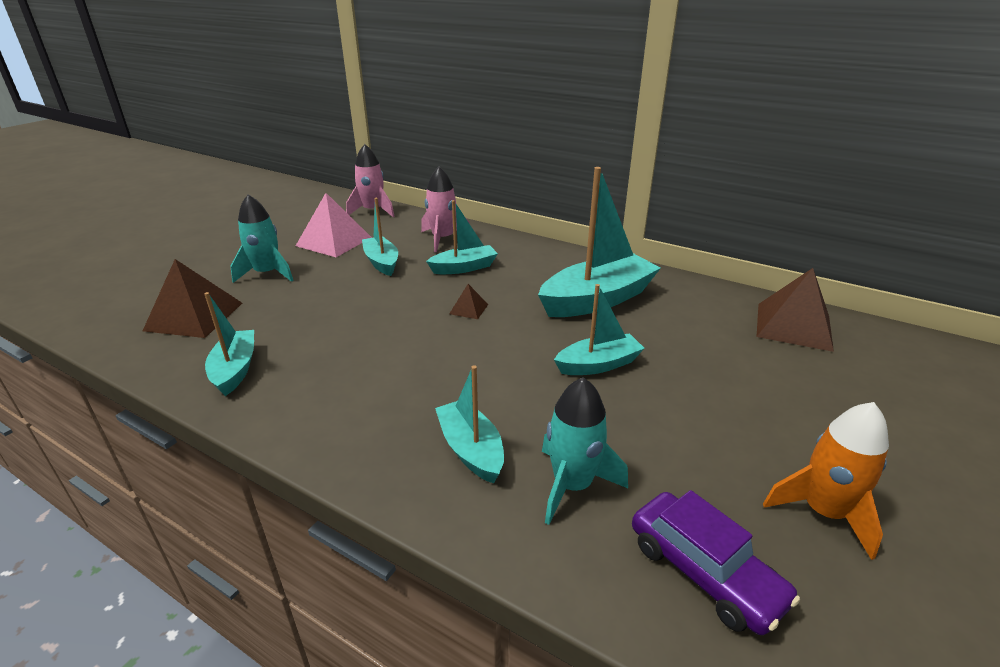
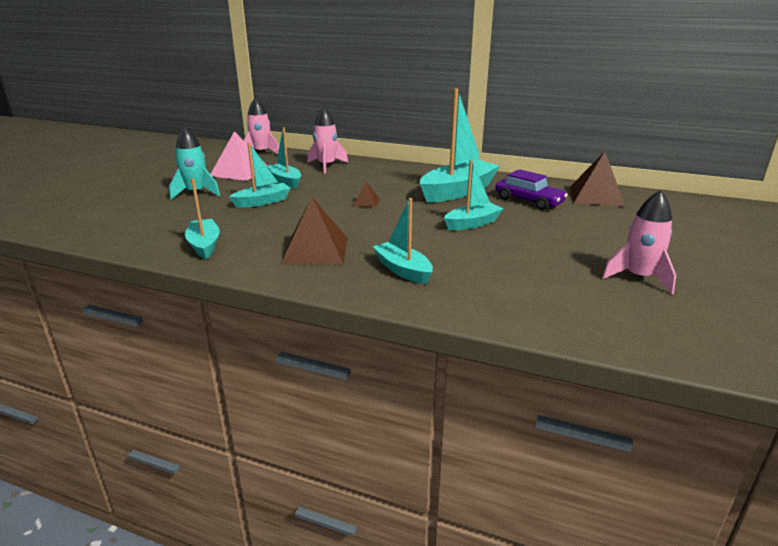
camera: 10 degrees left, 5 degrees down
(194, 316) = (151, 220): brown pyramid -> brown pyramid (315, 250)
(464, 268) = (351, 180): turquoise boat -> turquoise boat (262, 202)
(572, 485) = (478, 280): turquoise rocket -> none
(704, 572) = (575, 308): purple car -> purple car (529, 201)
(823, 512) = (639, 277): orange rocket -> pink rocket

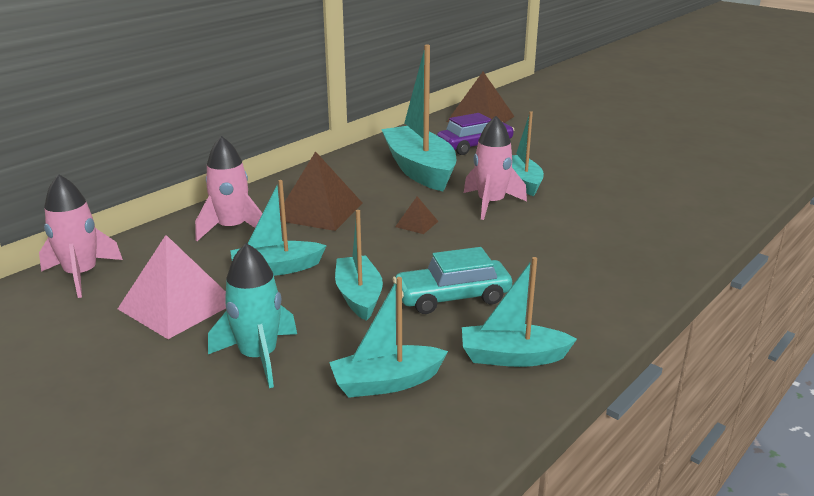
camera: 70 degrees left, 0 degrees up
(270, 223) = (452, 297): none -> turquoise car
(315, 250) = (561, 276): brown pyramid -> brown pyramid (319, 211)
(403, 270) = (630, 235): turquoise boat -> turquoise boat (386, 382)
(639, 277) = (665, 150): pink rocket -> pink rocket (491, 204)

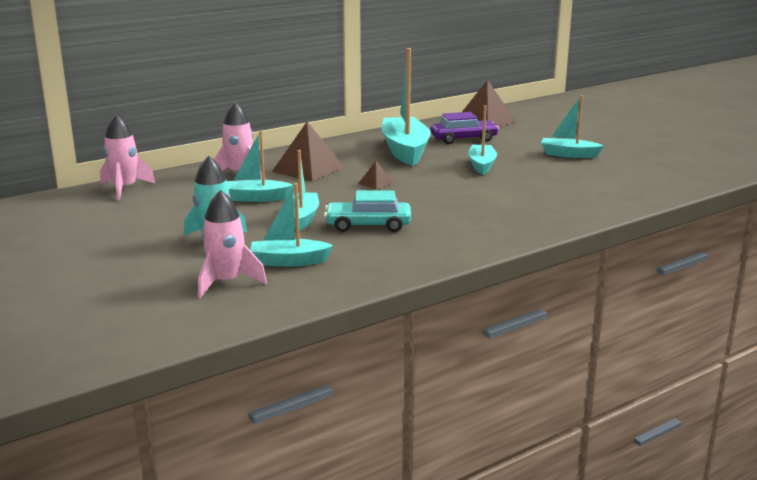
camera: 15 degrees right, 5 degrees down
(177, 305) = (178, 210): pink pyramid -> none
(491, 204) = (444, 176): pink rocket -> pink rocket (227, 282)
(512, 357) = (384, 259): turquoise boat -> turquoise boat (568, 154)

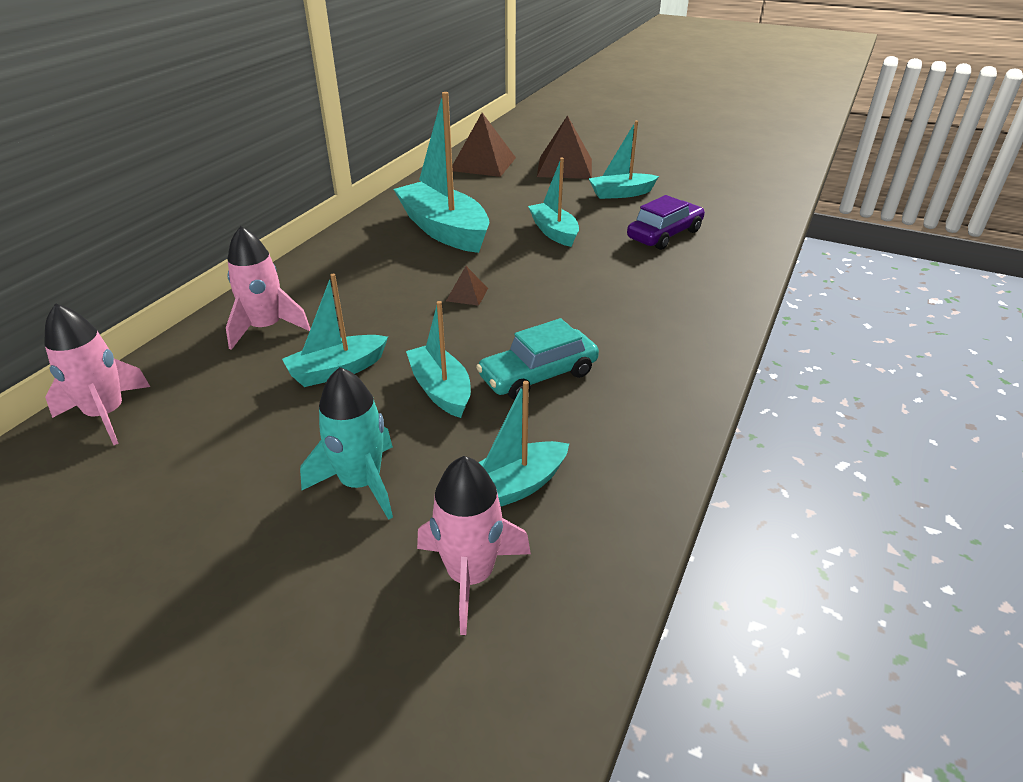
camera: 30 degrees left, 15 degrees up
(308, 169) = (356, 293): brown pyramid -> brown pyramid (565, 167)
(463, 139) = (490, 196): purple car -> purple car (664, 235)

